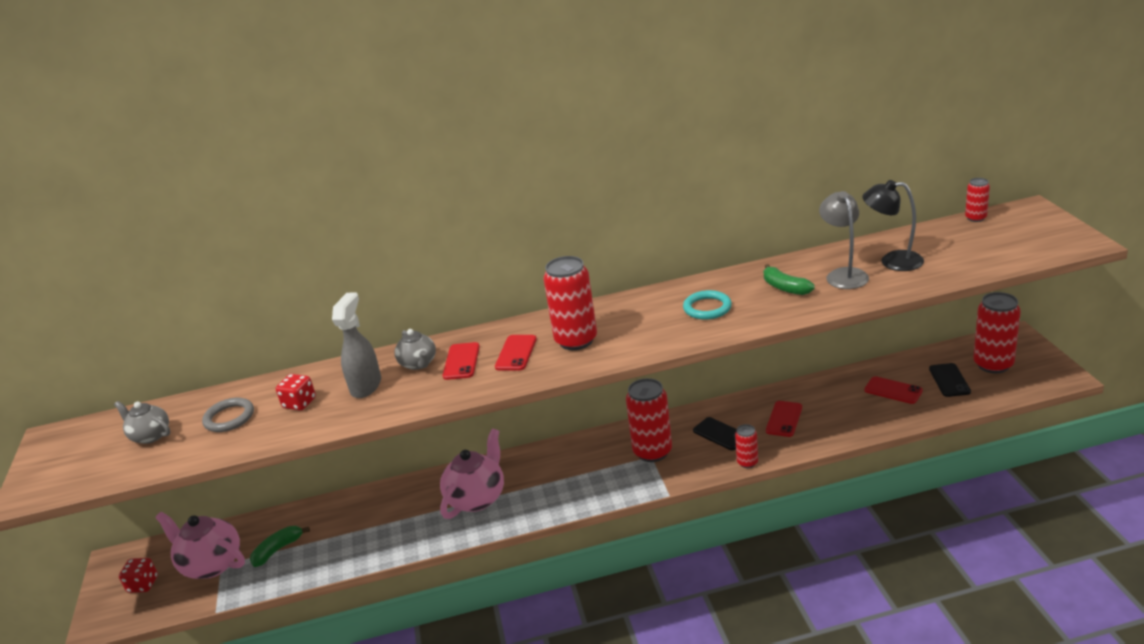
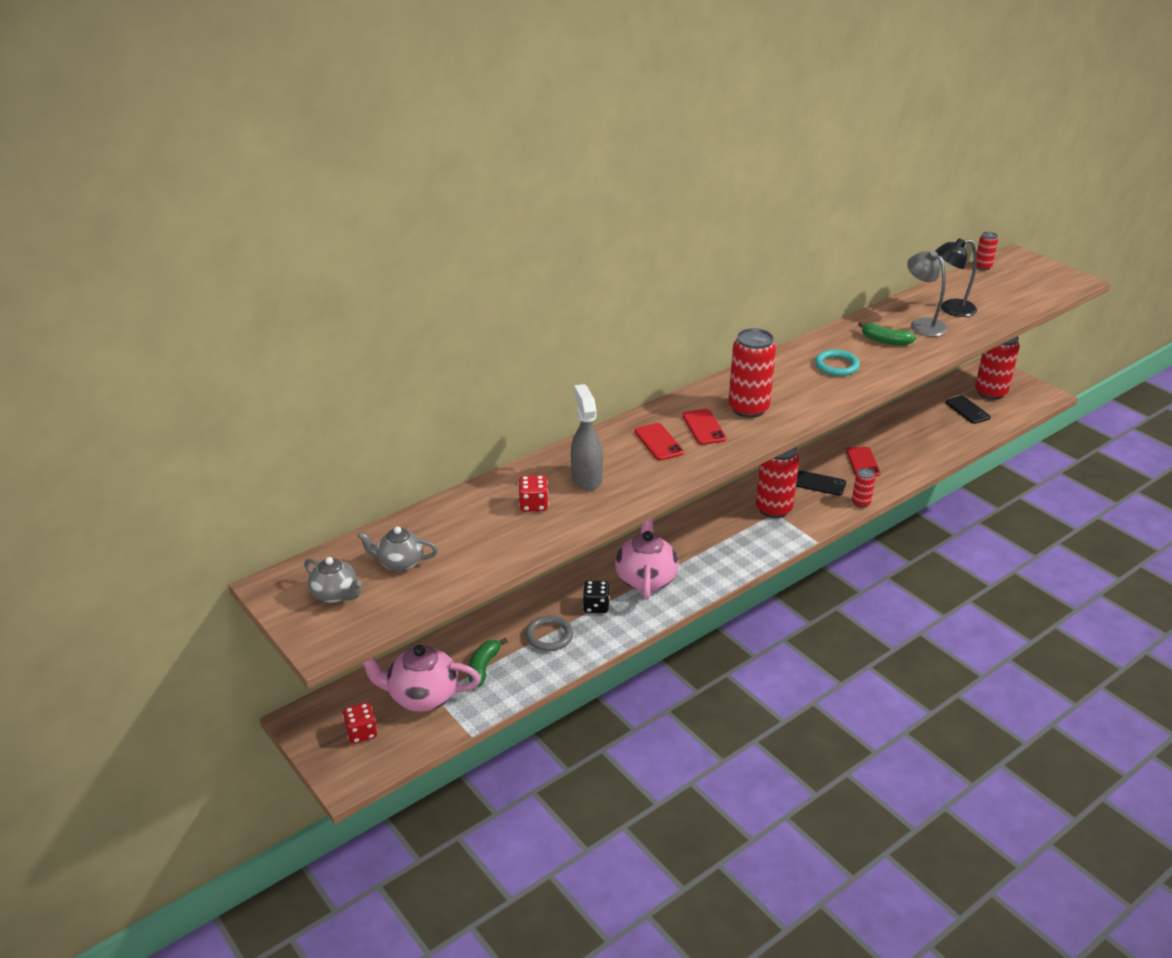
camera: 30 degrees left, 5 degrees up
(229, 418) = (471, 531): grey ring -> grey ring (549, 636)
(413, 515) = (596, 606): none -> black dice
(418, 364) = (617, 450): grey teapot -> grey teapot (335, 594)
(893, 390) = (931, 425): red phone -> none

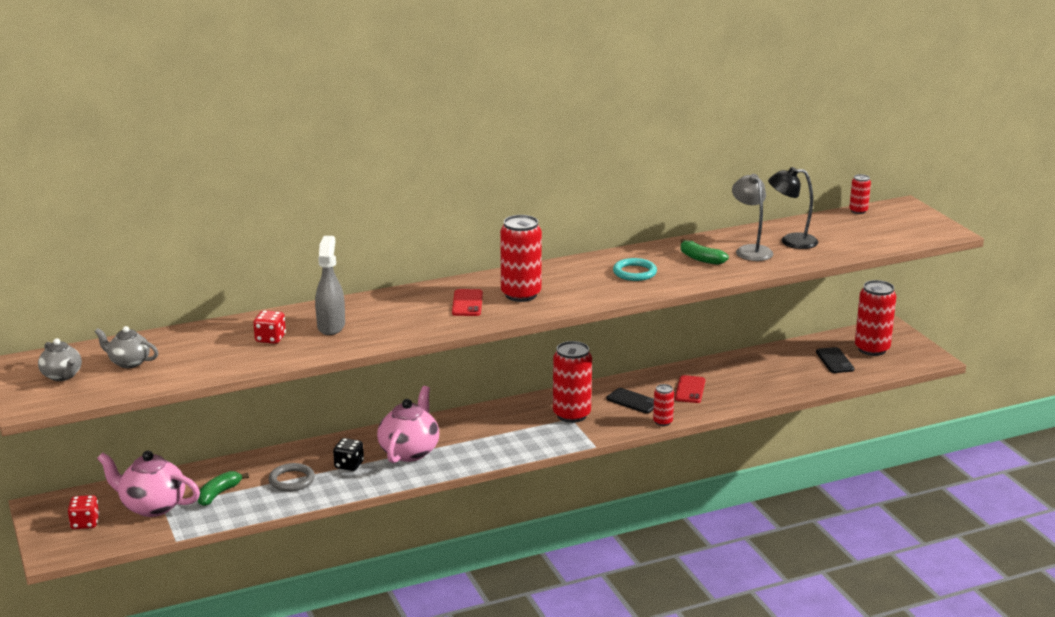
camera: 15 degrees right, 10 degrees down
(658, 442) = (417, 309): red phone -> none

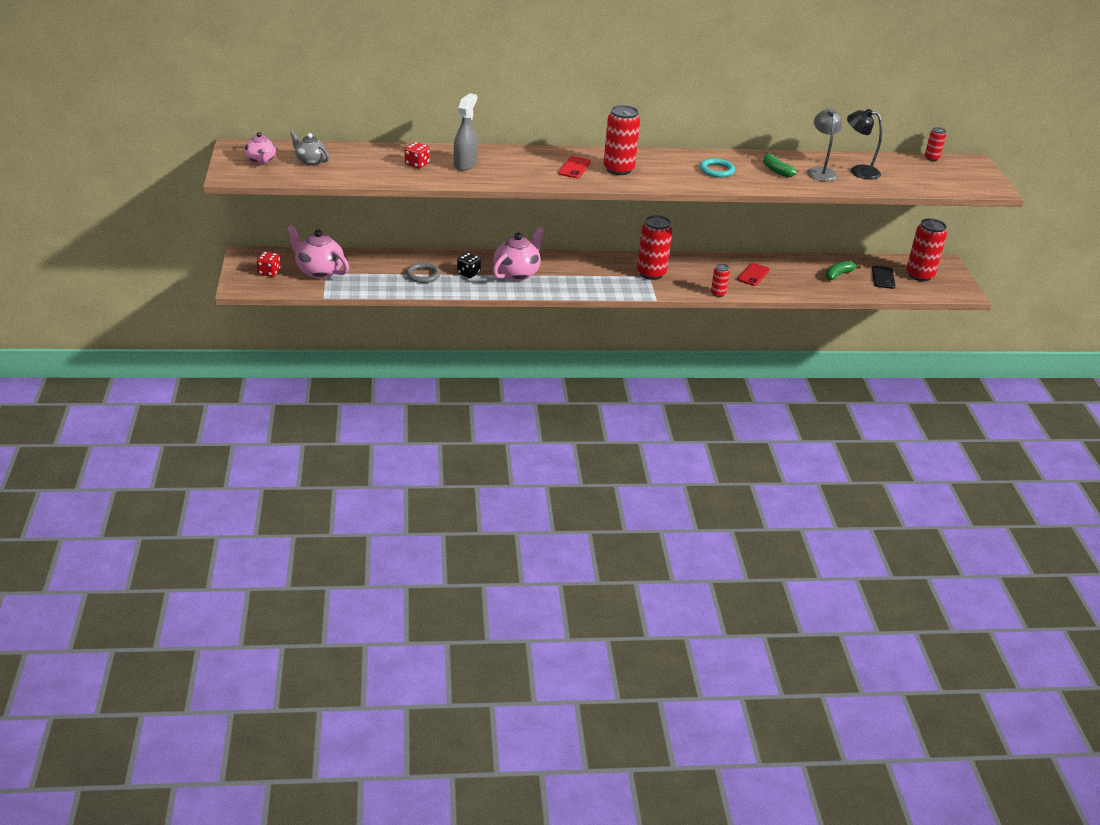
camera: 15 degrees right, 10 degrees up
(62, 376) = (261, 161): grey teapot -> pink teapot
(218, 494) = (368, 273): green banana -> green banana (838, 275)
(633, 401) = (704, 274): black phone -> none

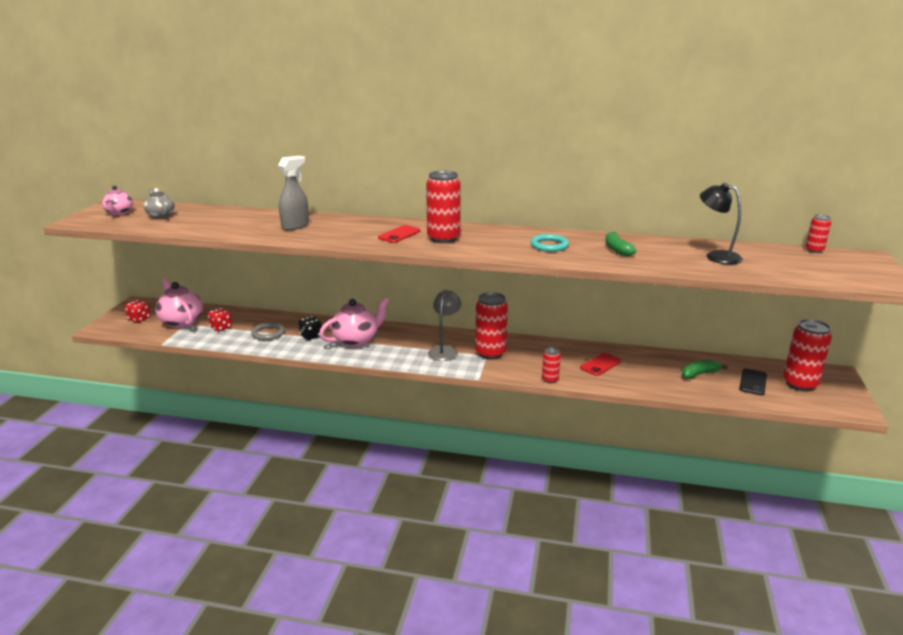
camera: 20 degrees right, 10 degrees down
(417, 164) = (251, 223): red dice -> red dice (221, 327)
(820, 171) = (669, 254): grey lamp -> grey lamp (444, 350)

